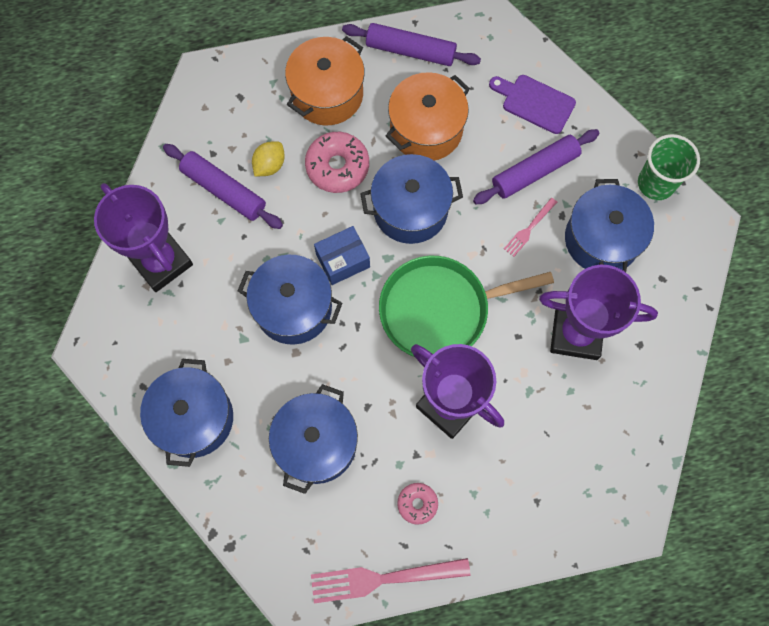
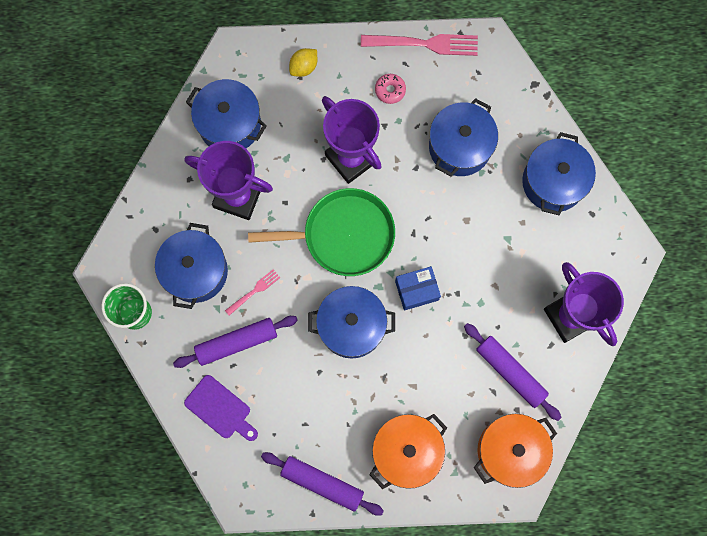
camera: 170 degrees left, 5 degrees up
(269, 165) = (467, 389): yellow lemon -> yellow lemon (304, 67)
(293, 308) = (463, 257): blue pot -> blue pot (230, 124)
(337, 166) = (408, 377): pink donut -> none
(426, 129) = (323, 400): orange pot -> orange pot (510, 450)

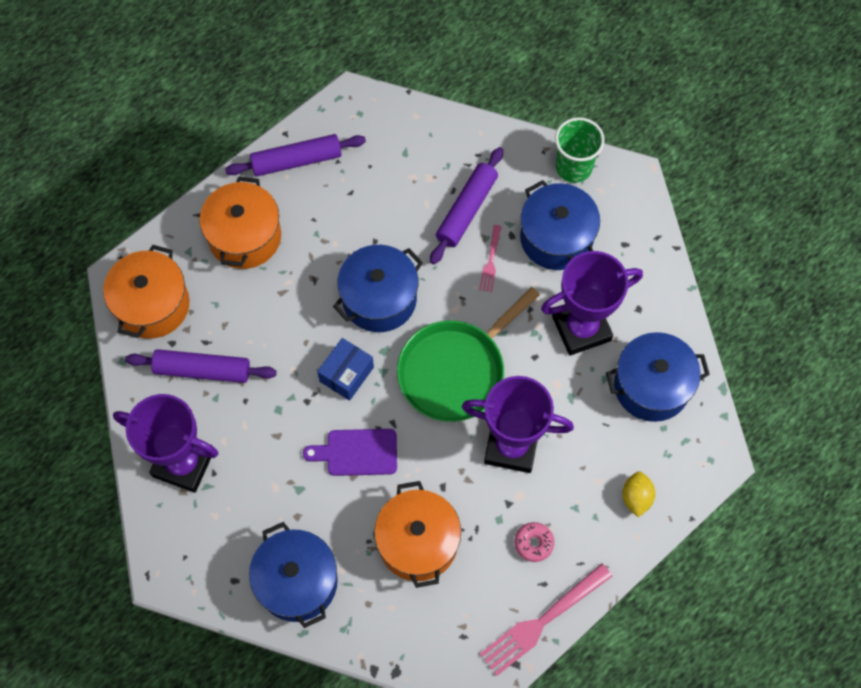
camera: 140 degrees right, 10 degrees down
(220, 409) = (432, 151): purple cutting board -> purple cutting board (357, 452)
(459, 146) = (418, 542): blue pot -> orange pot

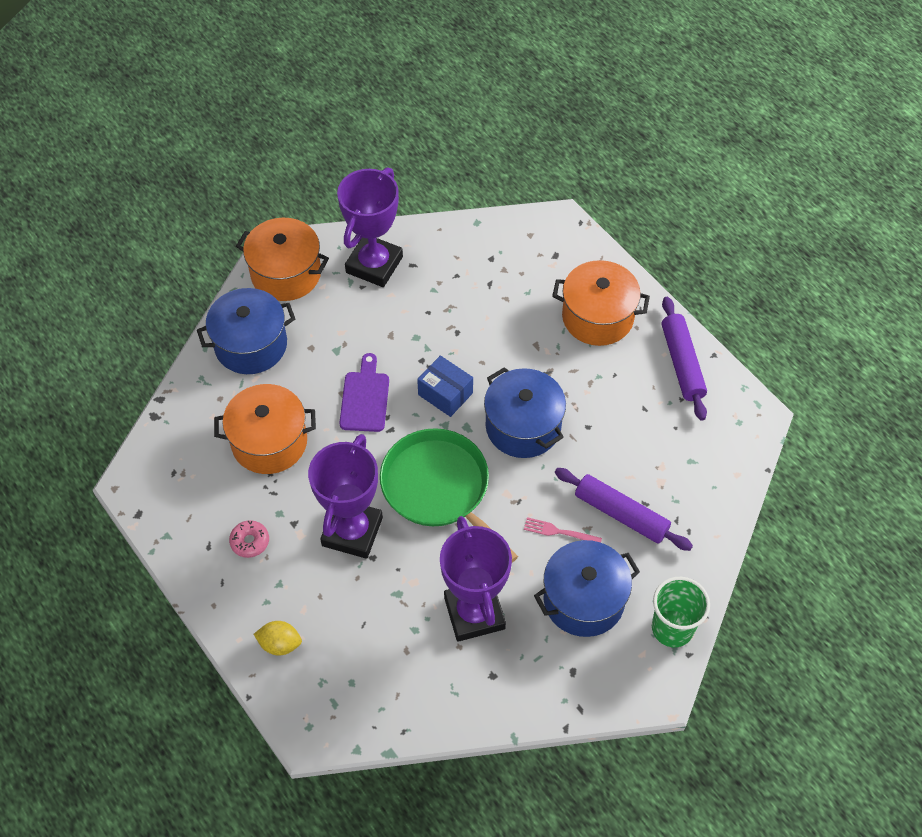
camera: 95 degrees right, 10 degrees down
(152, 305) = (530, 244): orange pot -> orange pot (286, 273)
(202, 370) = (461, 280): purple rolling pin -> none
(542, 621) = (172, 541): pink fork -> none
(651, 386) = (400, 676): blue pot -> none

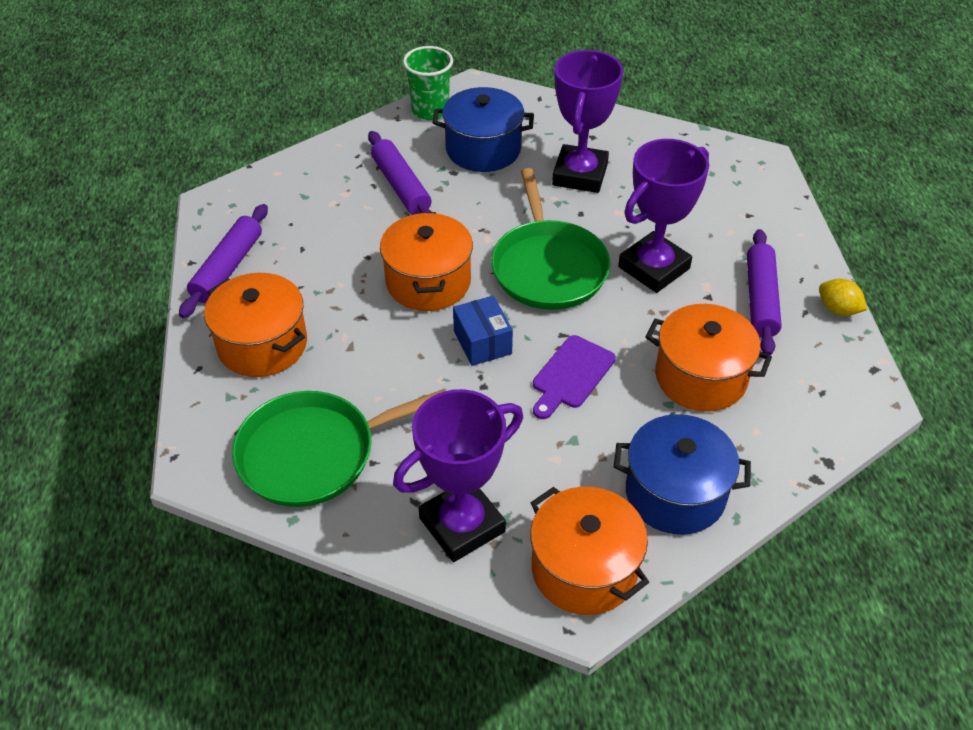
camera: 150 degrees left, 10 degrees down
(250, 541) = (760, 299): pink donut -> purple rolling pin
(280, 644) = (763, 217): yellow lemon -> yellow lemon (838, 309)
(497, 264) = (314, 453): none -> green pan
(523, 426) = (428, 282): blue pot -> orange pot
(559, 532) = (464, 195): pink fork -> none

